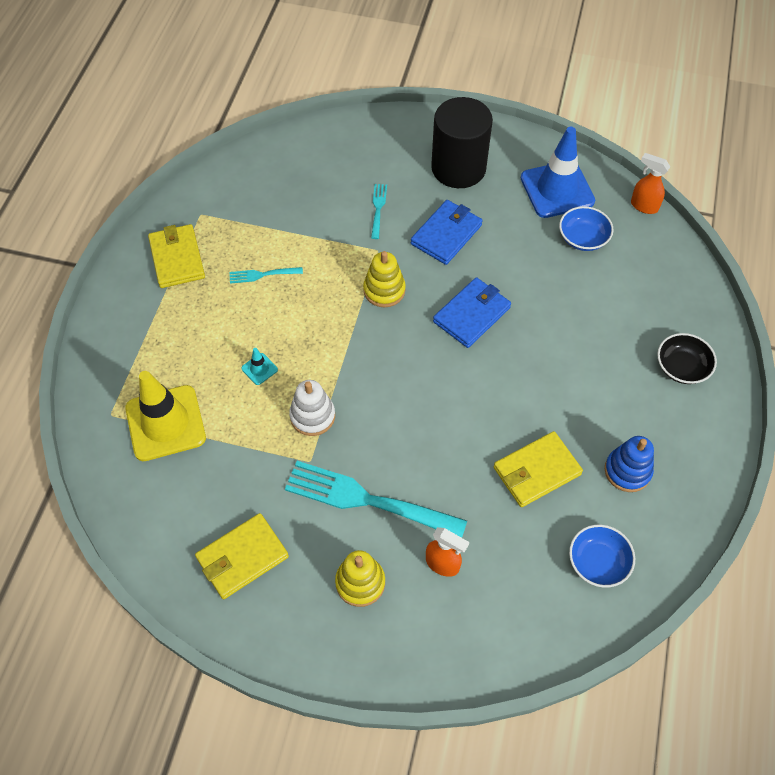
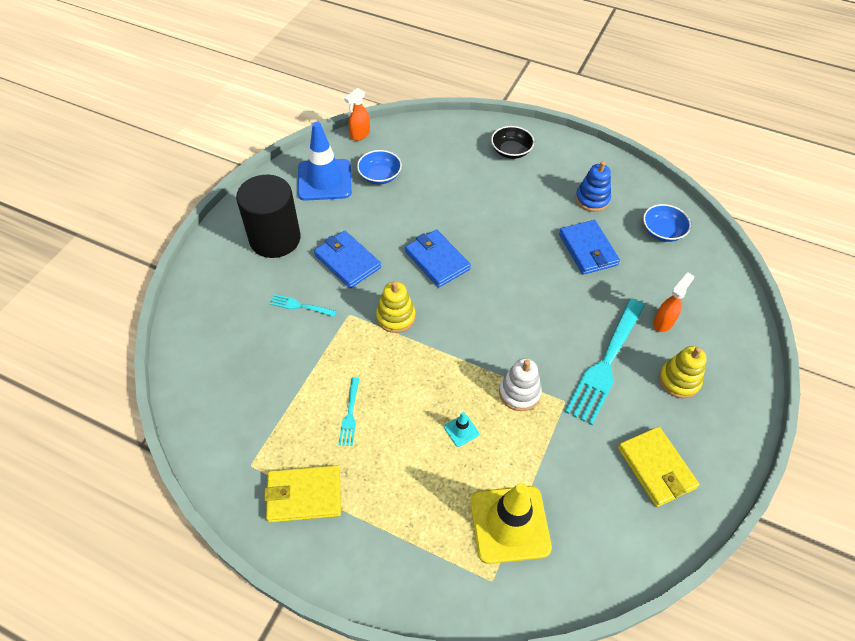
camera: 80 degrees left, 5 degrees down
(536, 471) = (588, 249): yellow wallet -> blue wallet

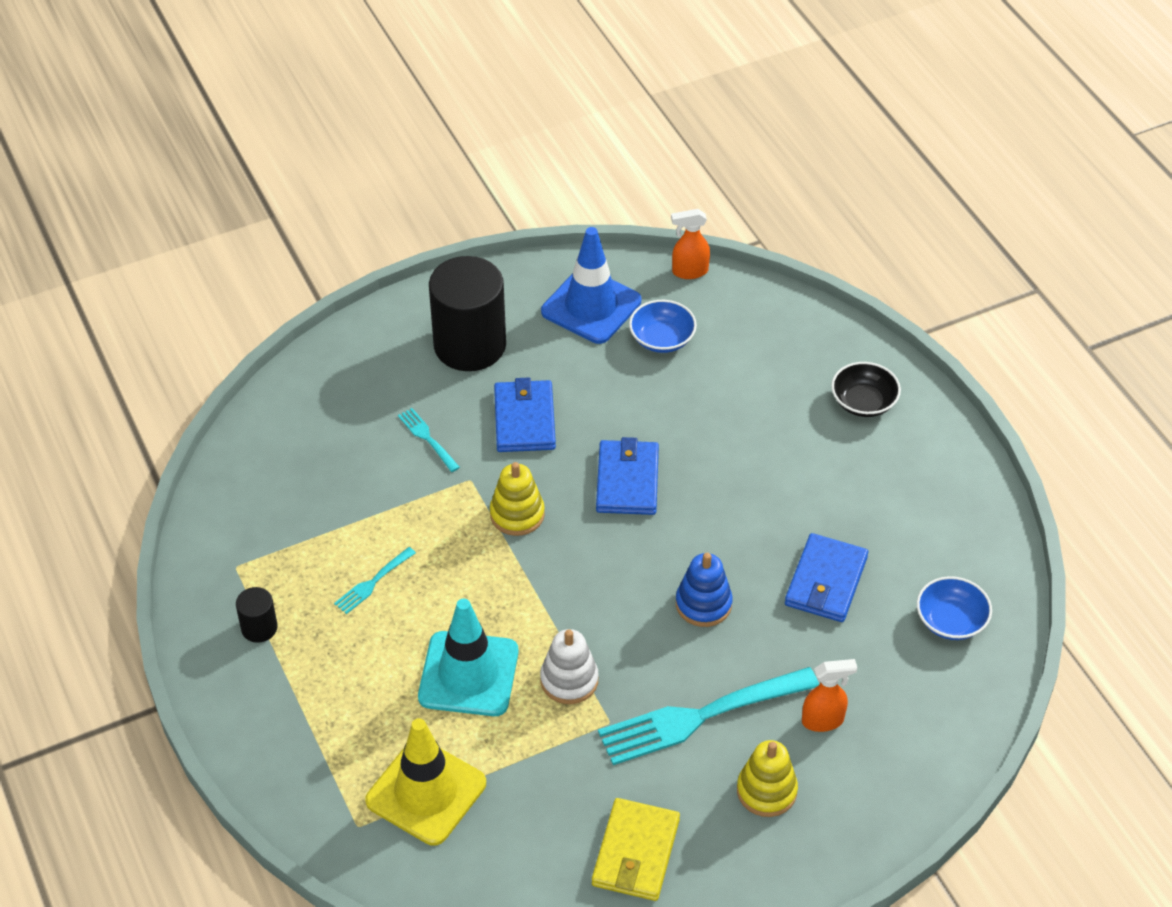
camera: 40 degrees right, 5 degrees down
(304, 495) = (259, 628): yellow wallet -> black cylinder
(461, 430) = (468, 674): turquoise traffic cone -> turquoise traffic cone, size x2.44
(592, 199) = (902, 526): blue stacking toy -> blue stacking toy (703, 604)

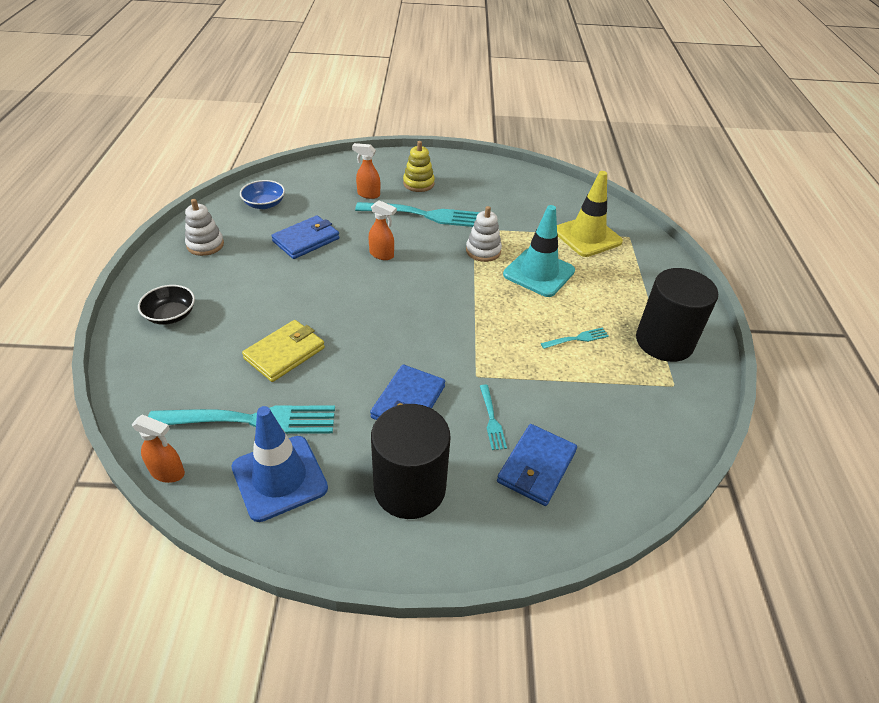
camera: 155 degrees left, 5 degrees down
(259, 628) = (664, 342): black cylinder -> black cylinder, size x2.23
(517, 514) = (457, 341): yellow stacking toy -> none
(627, 481) = (369, 331): blue wallet -> blue wallet (536, 467)
(635, 853) = (495, 186): yellow wallet -> yellow wallet (285, 353)
(662, 339) = (252, 420): blue bowl -> turquoise fork
(703, 604) = (382, 255): blue stacking toy -> orange spray bottle
(942, 510) = (205, 245): none -> white stacking toy

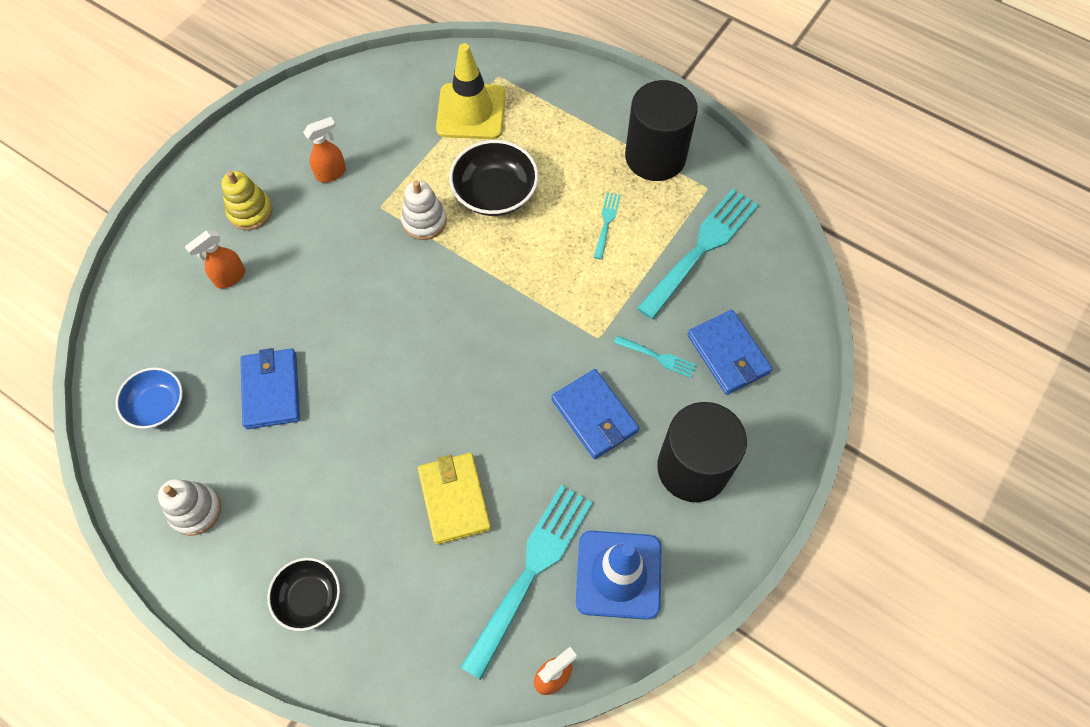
camera: 55 degrees left, 20 degrees up
(382, 255) = (358, 324): orange spray bottle -> orange spray bottle (331, 173)
(426, 215) = (319, 239): turquoise fork -> turquoise fork (701, 249)
(539, 273) = (495, 193): turquoise traffic cone -> black bowl

